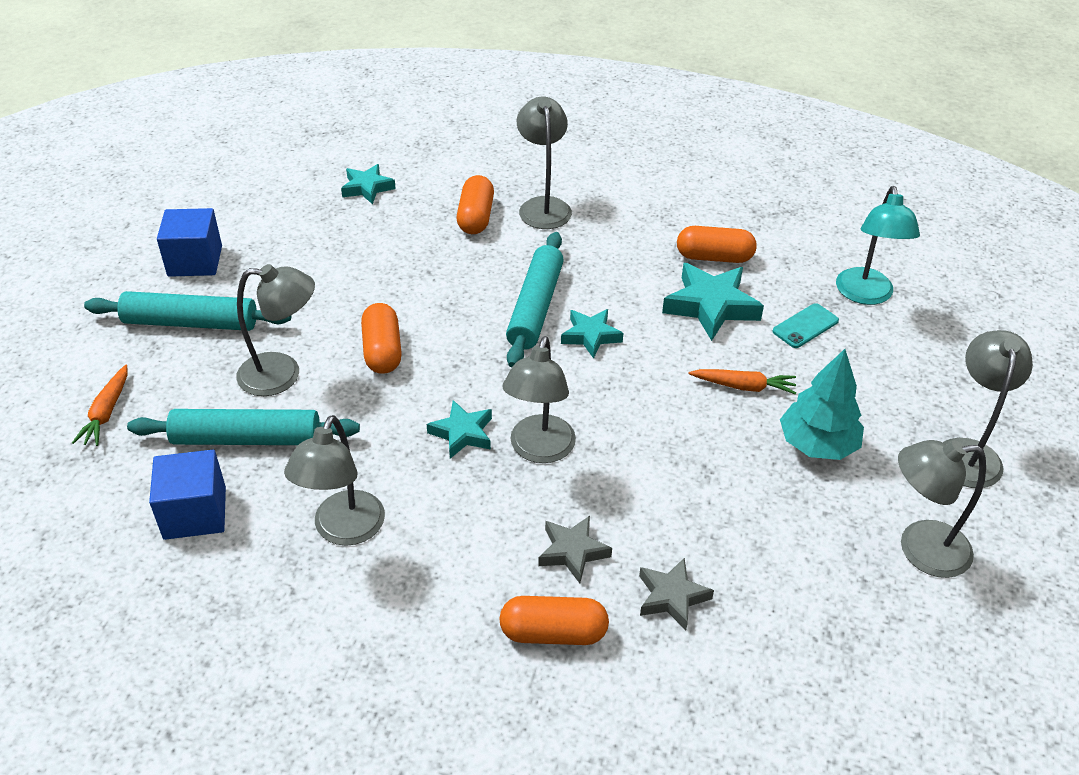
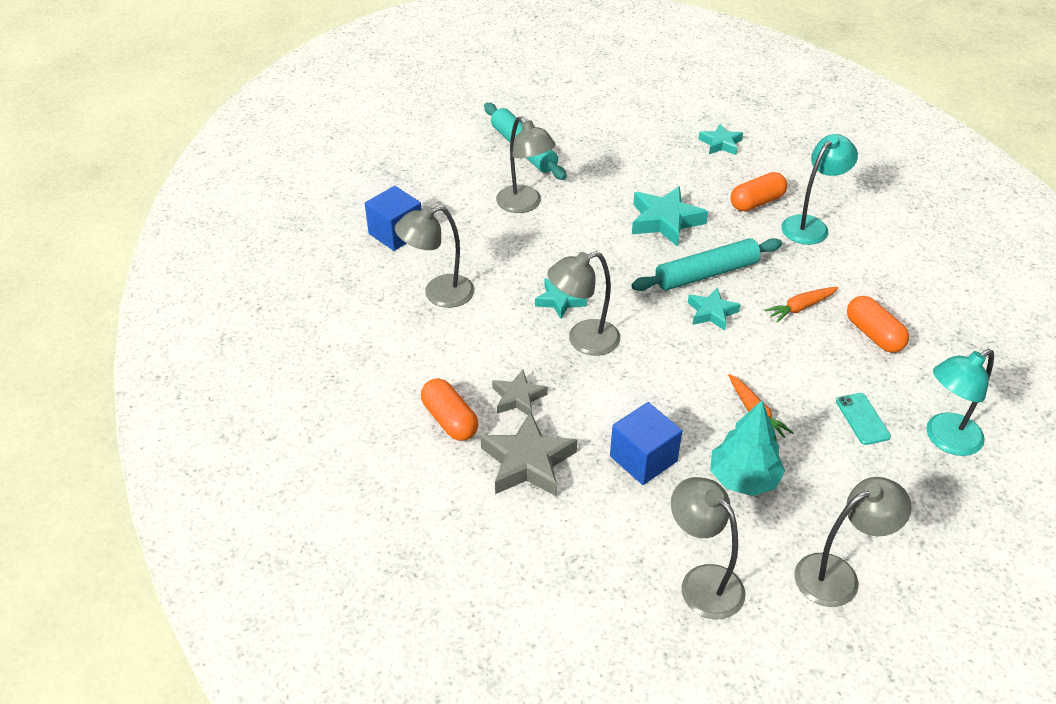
camera: 55 degrees right, 0 degrees up
(106, 412) = (428, 162): orange carrot -> orange carrot (800, 308)
(195, 261) = (571, 121): blue cube -> blue cube (643, 458)
(246, 439) = (464, 220): turquoise rolling pin -> none
(382, 351) = (588, 231): orange capsule -> none
(543, 206) = (810, 225): grey lamp -> turquoise lamp
(672, 597) = (528, 462): grey star -> grey star, size x1.63
(711, 306) = (817, 357): turquoise star -> turquoise star (665, 221)
(805, 326) = (862, 419): turquoise phone -> turquoise phone turned 60 degrees clockwise

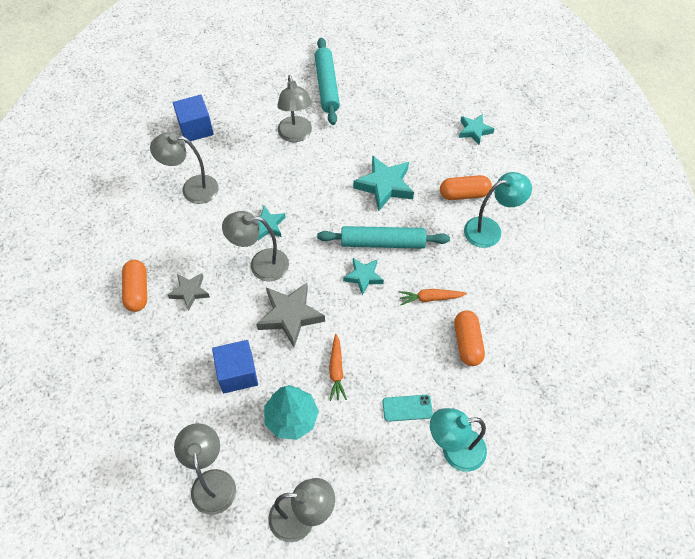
camera: 25 degrees right, 15 degrees up
(528, 462) = (164, 344): grey star -> grey star (290, 316)
(862, 419) = (407, 408): turquoise phone -> turquoise phone turned 75 degrees clockwise

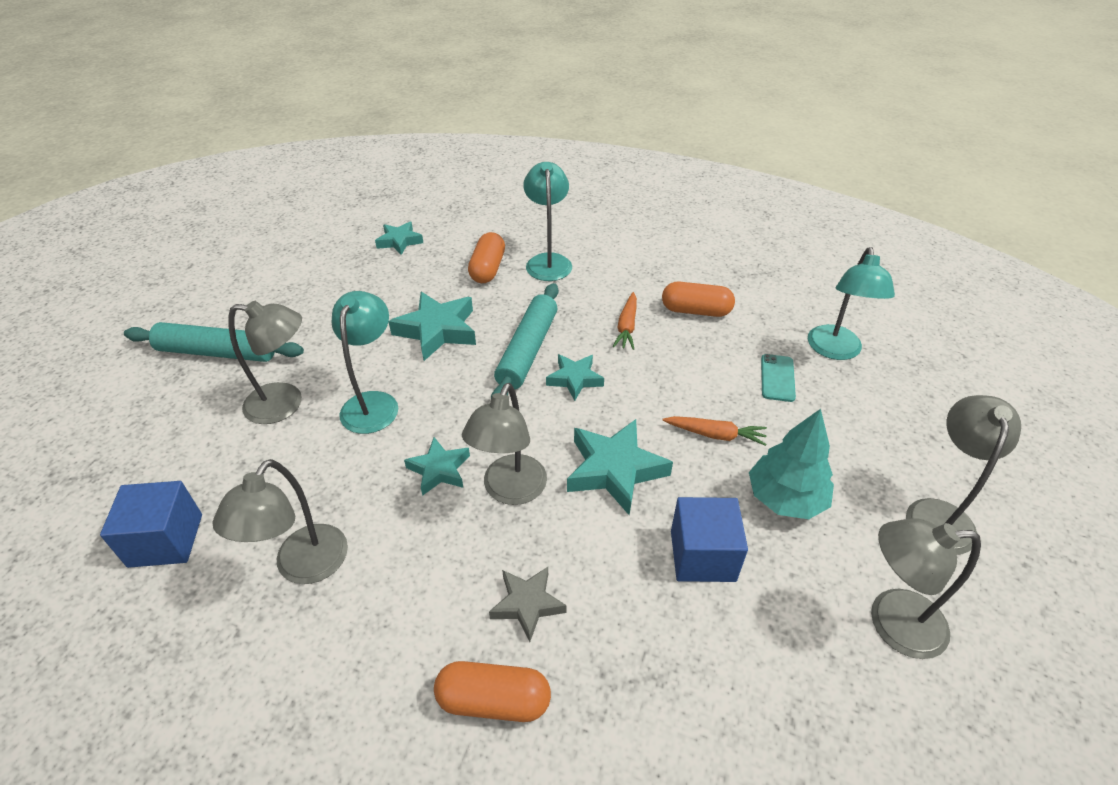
camera: 75 degrees left, 15 degrees down
(290, 316) = (615, 470): grey star -> turquoise star
(309, 176) = (373, 403): none -> turquoise lamp

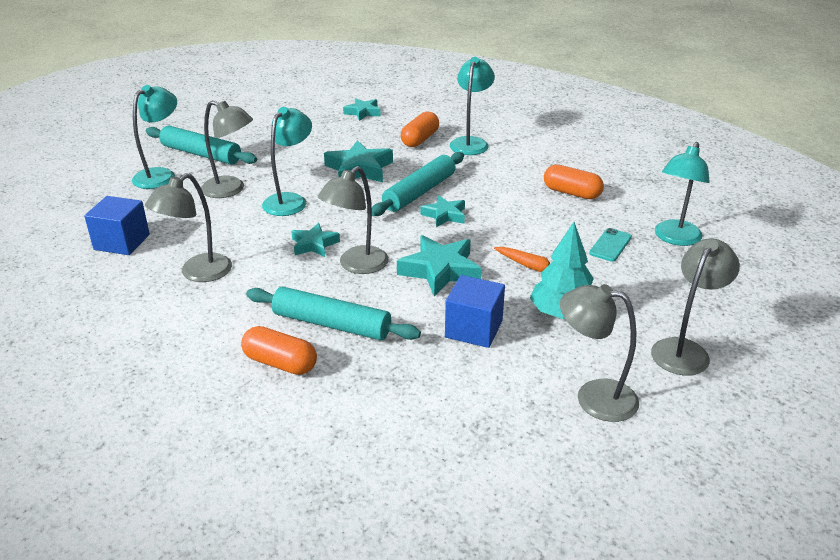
camera: 20 degrees right, 10 degrees down
(174, 402) = (161, 175): none -> turquoise lamp
(527, 604) = (331, 324): grey star -> turquoise rolling pin
(627, 327) = (507, 192): orange carrot -> none

